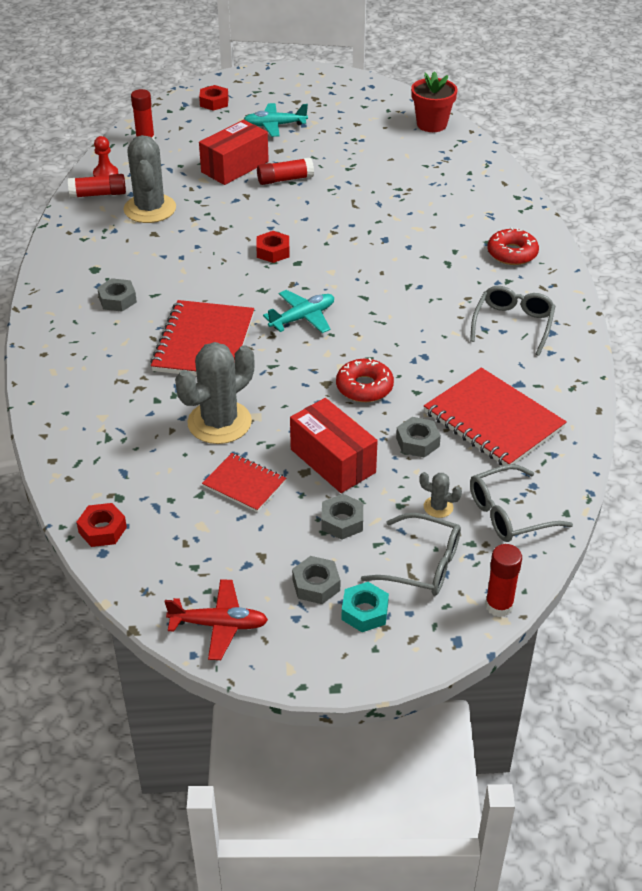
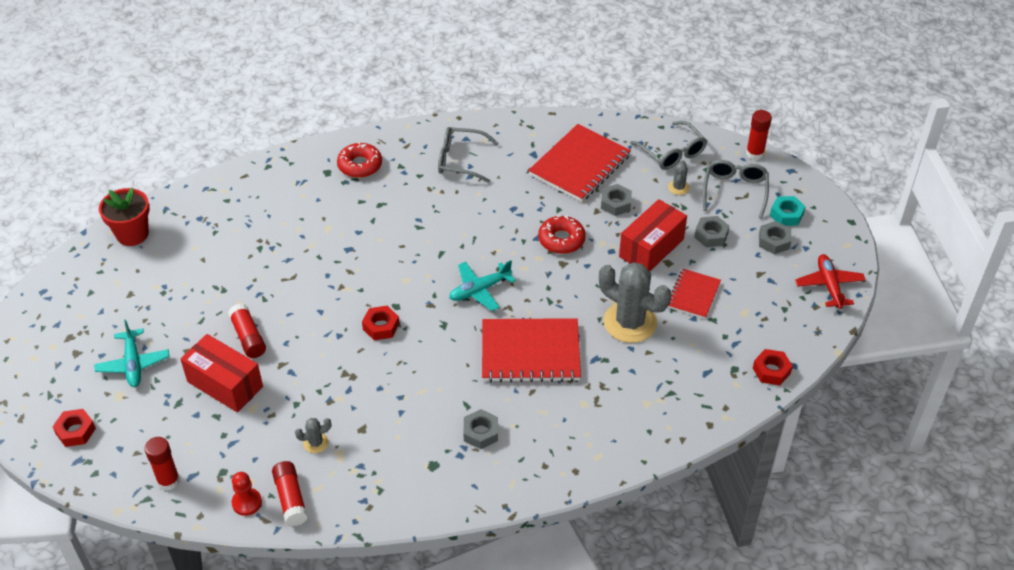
camera: 100 degrees left, 5 degrees up
(150, 209) = (316, 443): grey cactus -> grey cactus, size x0.44
(302, 318) = (479, 290): turquoise plane -> turquoise plane turned 75 degrees counterclockwise

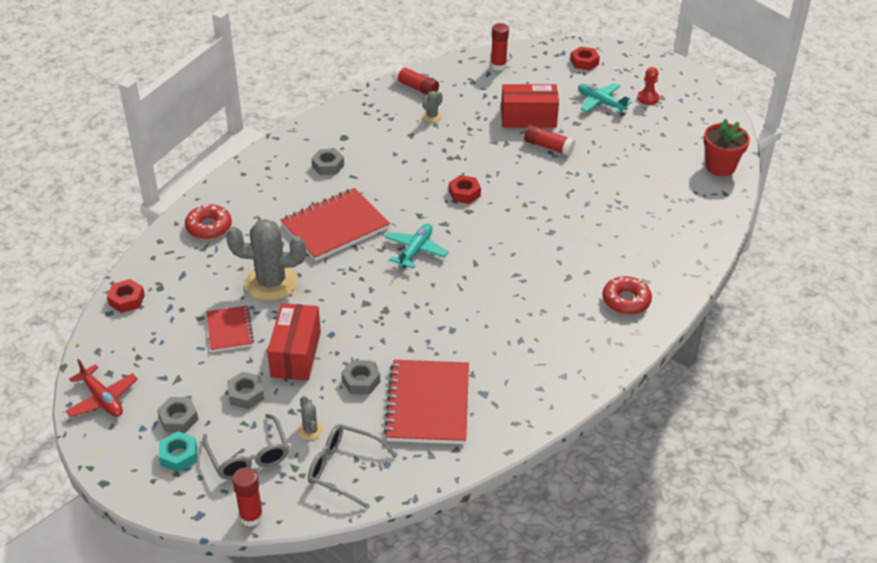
camera: 145 degrees right, 5 degrees down
(247, 502) = (440, 76): red pawn -> red pawn (648, 98)
(460, 160) = (545, 351): grey glasses -> none
(561, 240) = (384, 322): red donut -> red donut (209, 227)

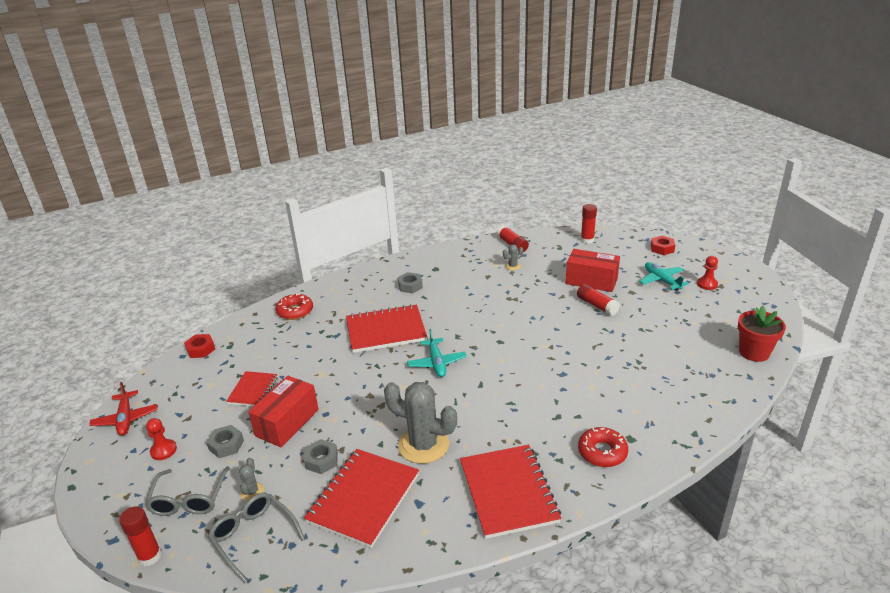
camera: 25 degrees right, 10 degrees down
(178, 419) = (163, 450): grey nut -> red pawn
(179, 455) = (140, 481): turquoise nut -> none
(271, 283) = (309, 362): grey cactus -> grey cactus (423, 445)
(415, 250) = (437, 363): turquoise plane -> turquoise plane turned 120 degrees clockwise
(464, 193) = (504, 327): red nut -> none
(560, 360) = (508, 492): none -> red notebook

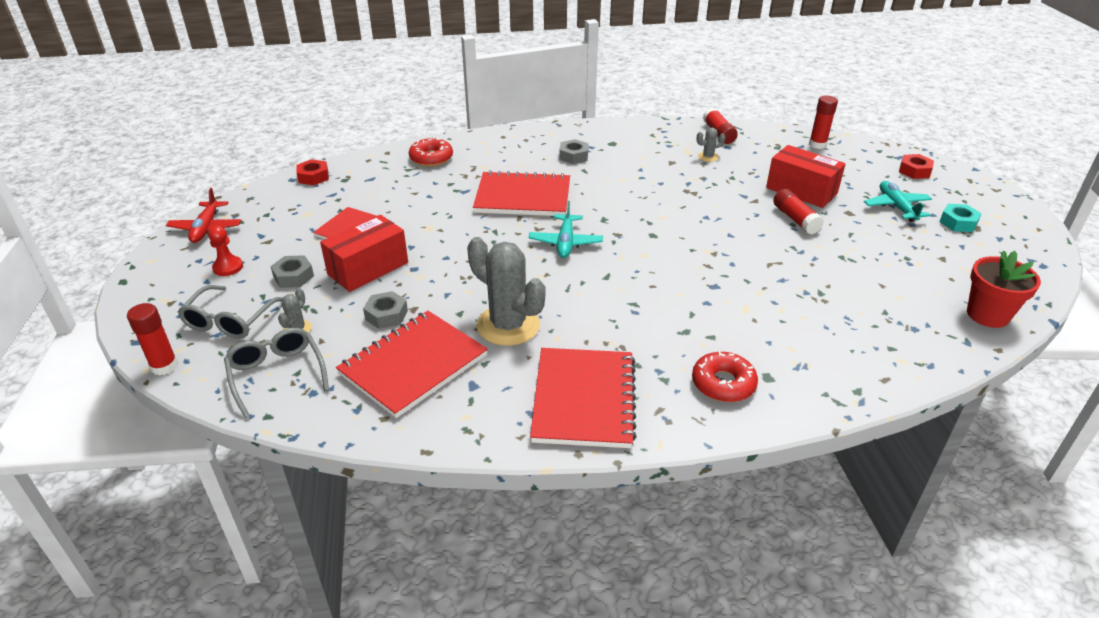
camera: 15 degrees right, 5 degrees up
(707, 284) = (958, 223): red pawn -> turquoise nut

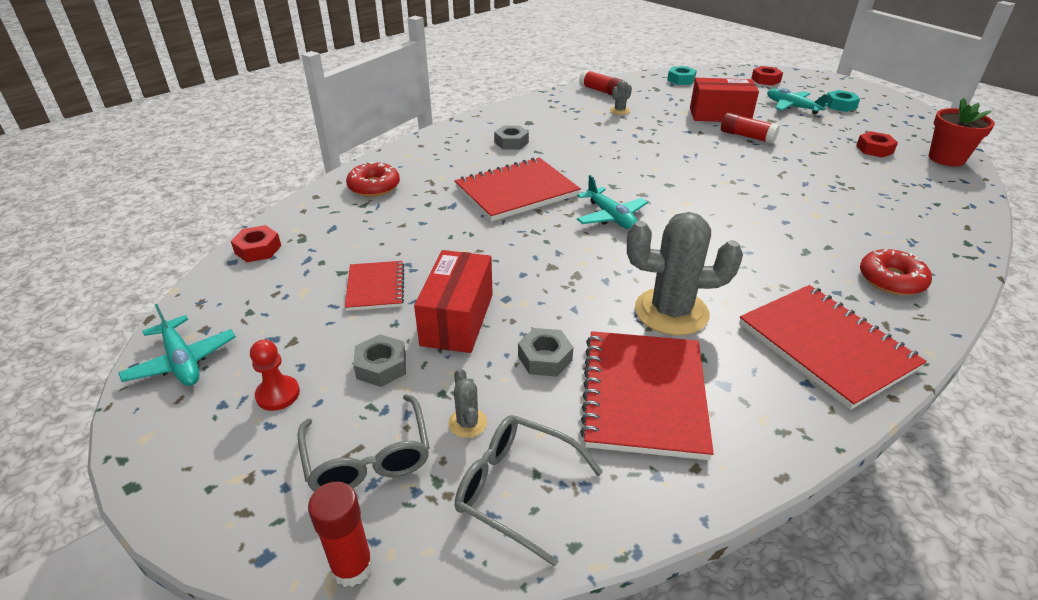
camera: 35 degrees left, 0 degrees up
(206, 228) = (182, 361): red plane -> turquoise plane
(817, 144) = (681, 80): red glue stick -> turquoise nut
(916, 277) = (874, 149): none -> red nut

